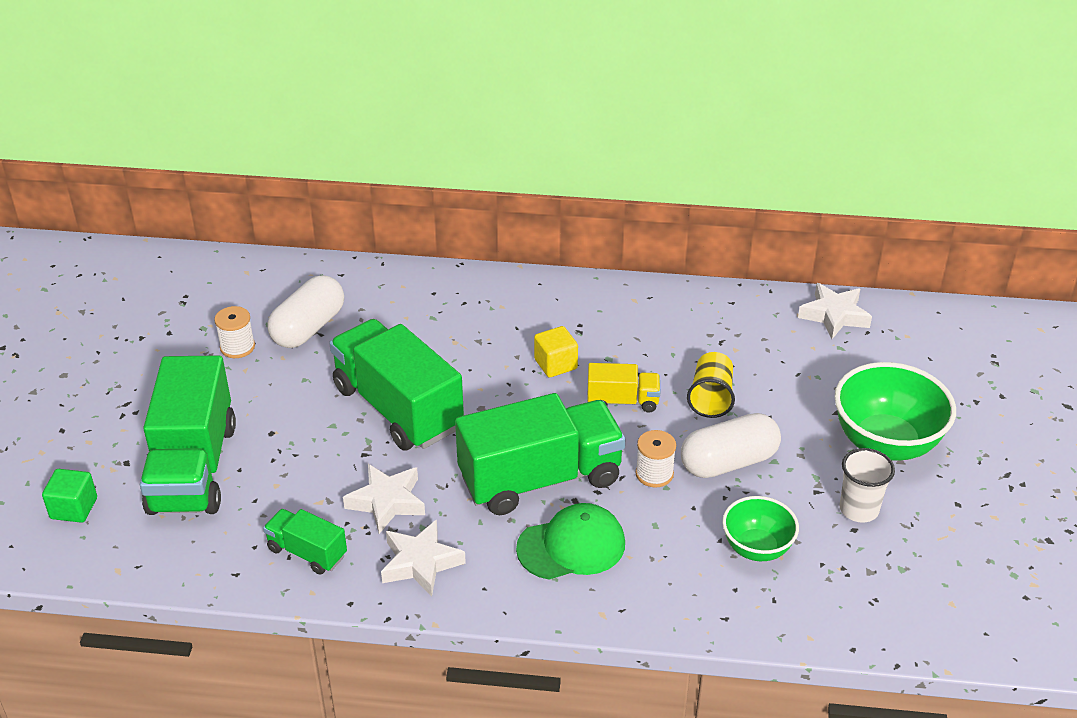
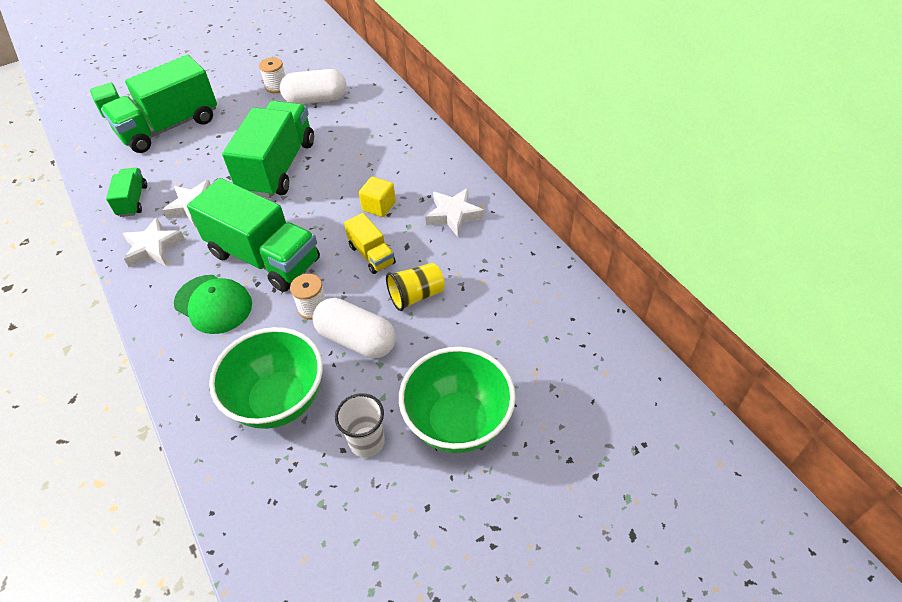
camera: 55 degrees right, 10 degrees up
(756, 548) = (279, 400): green bowl -> green bowl, size x1.68
(834, 315) = (580, 315): white star -> white star (454, 215)

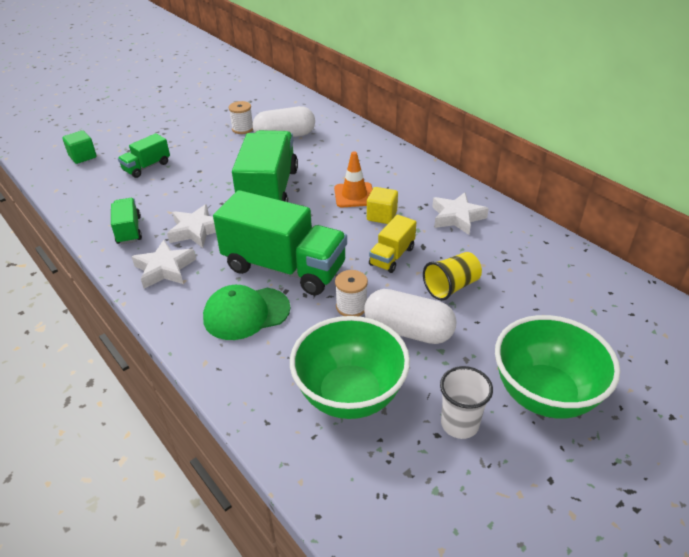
camera: 10 degrees left, 10 degrees down
(169, 127) = (147, 167): green truck -> green truck, size x0.49
(213, 304) = (246, 313): green cap -> green cap turned 135 degrees clockwise
(360, 179) = (354, 195): none -> orange traffic cone
(371, 255) = (392, 256): yellow truck -> yellow truck turned 75 degrees clockwise

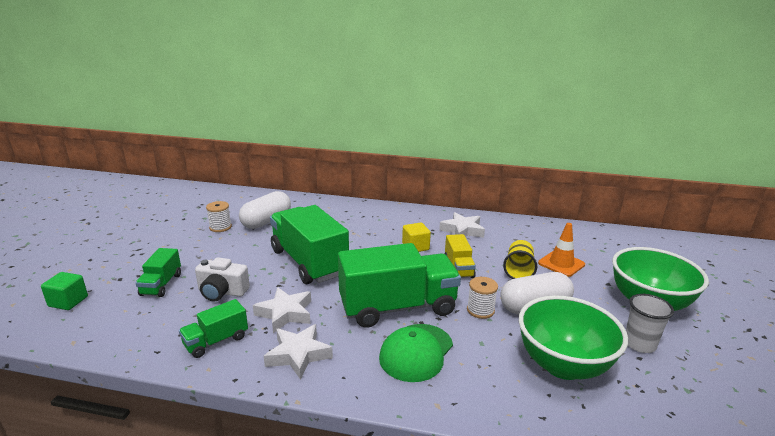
camera: 40 degrees left, 15 degrees down
(129, 230) = (216, 341): green truck -> green truck turned 75 degrees counterclockwise
(177, 191) = (222, 292): none -> white camera
(354, 195) = (378, 241): orange traffic cone -> orange traffic cone (561, 264)

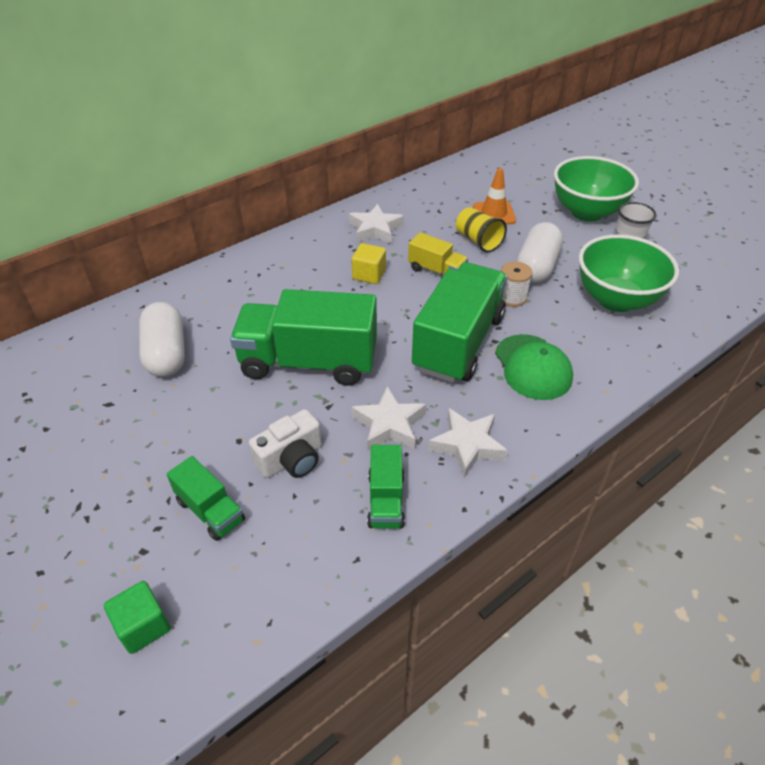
camera: 50 degrees left, 20 degrees up
(220, 227) = (125, 401): white spool -> none

